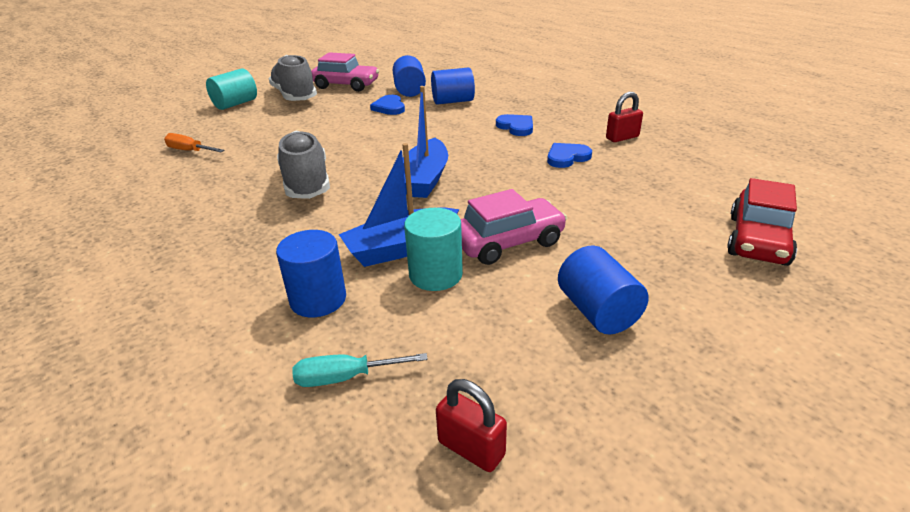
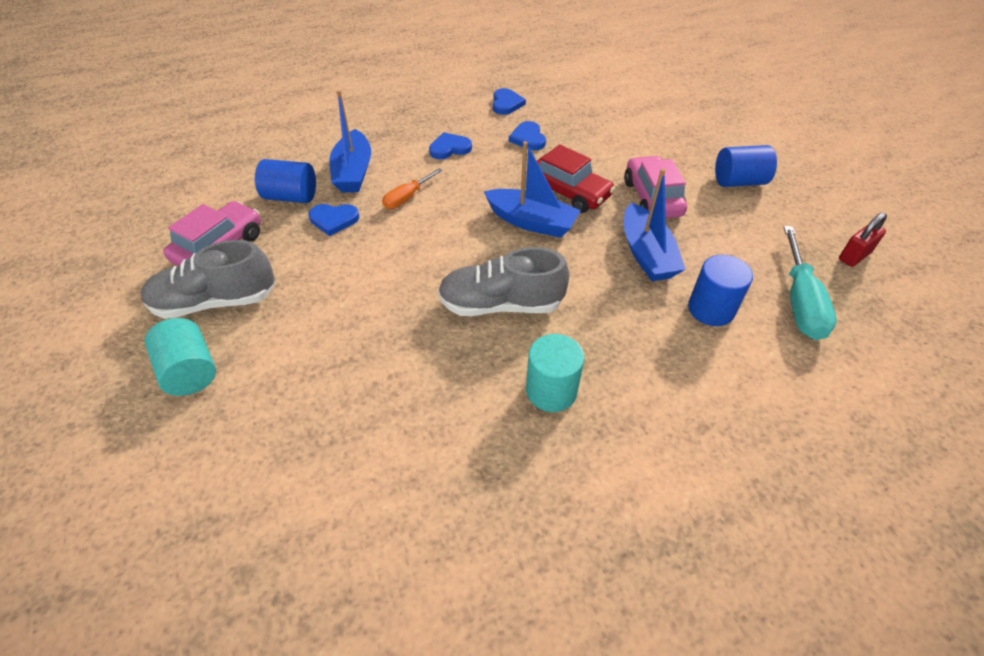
camera: 75 degrees left, 15 degrees up
(190, 151) = (347, 420): orange screwdriver -> orange screwdriver (407, 197)
(346, 377) = (799, 301): turquoise screwdriver -> turquoise screwdriver, size x1.67
(435, 275) = (688, 241): turquoise cylinder -> turquoise cylinder (551, 391)
(453, 101) = (353, 172): blue cylinder -> blue boat
(622, 137) = (506, 104): red padlock -> blue heart
(758, 240) = (674, 103): red car -> red car (568, 192)

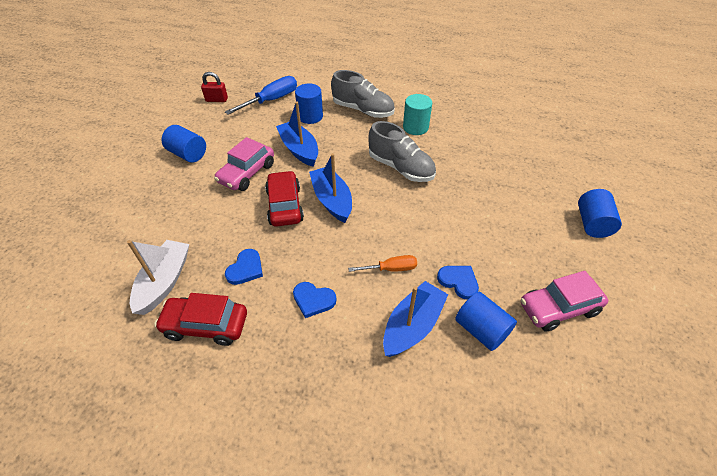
camera: 140 degrees left, 0 degrees up
(190, 371) = (592, 223): turquoise cylinder -> blue cylinder
(215, 301) = (569, 261): grey shoe -> grey shoe (363, 110)
(506, 104) = (206, 325): blue heart -> red car
(572, 105) = (164, 282): none -> white boat
(646, 254) = (299, 149): blue boat -> blue boat turned 60 degrees counterclockwise
(799, 301) = (271, 100): turquoise screwdriver -> blue screwdriver

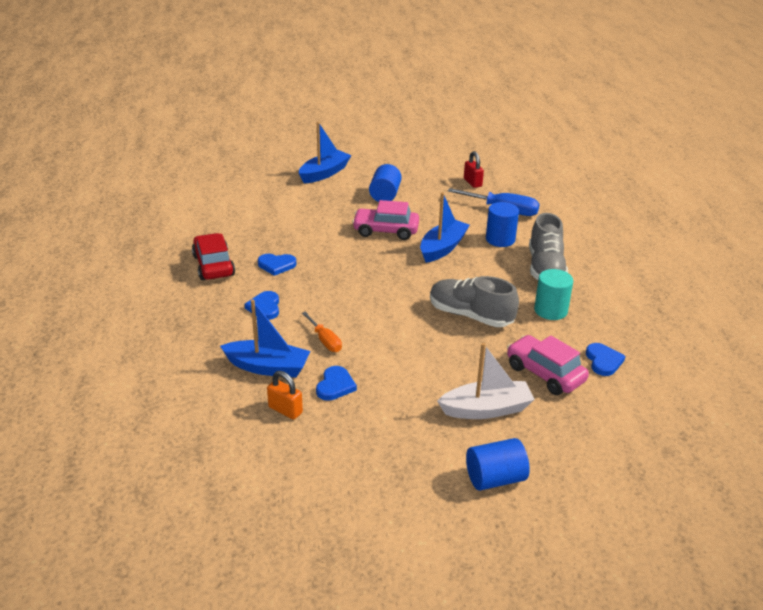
camera: 65 degrees right, 15 degrees down
(164, 282) = (242, 235): white boat -> white boat (486, 409)
(285, 205) = (361, 262): red car -> none
(332, 200) = (387, 285): blue boat -> blue boat (324, 173)
(401, 168) = (470, 315): grey shoe -> grey shoe turned 105 degrees clockwise
(481, 330) = (285, 410): blue cylinder -> orange padlock
(482, 127) = (603, 361): none -> blue heart
(558, 308) = (342, 461): pink car -> pink car (545, 374)

